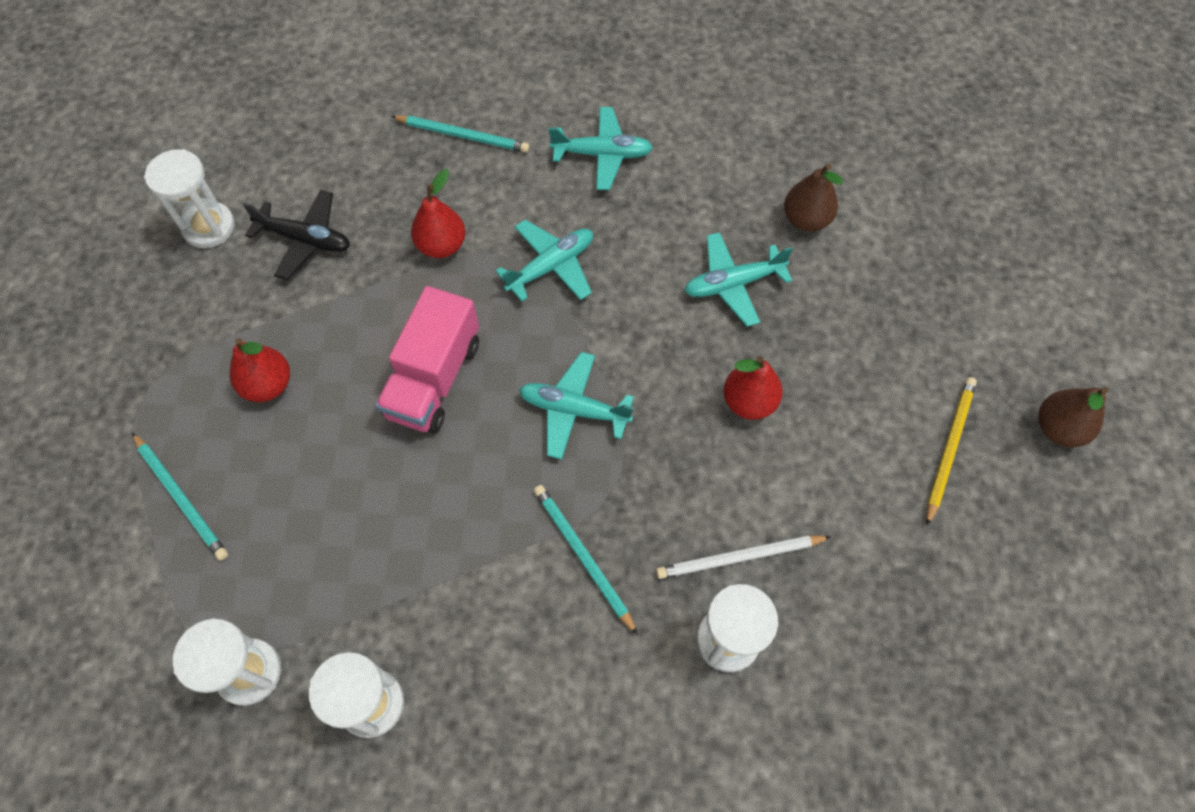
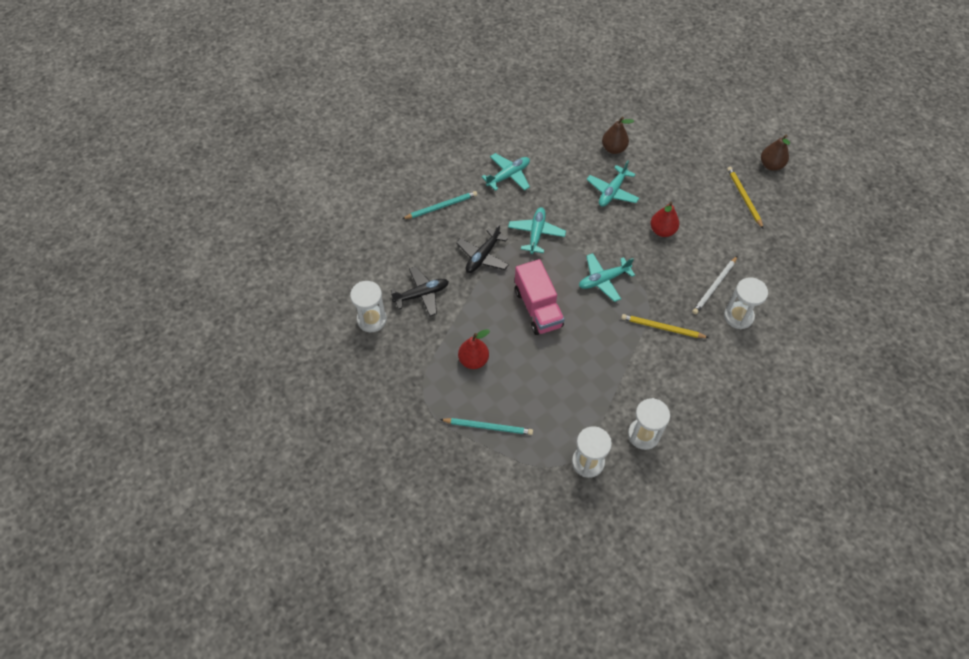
camera: 40 degrees left, 5 degrees down
(441, 245) = (483, 256): red pear -> black plane
(582, 556) = (662, 328): turquoise pencil -> yellow pencil

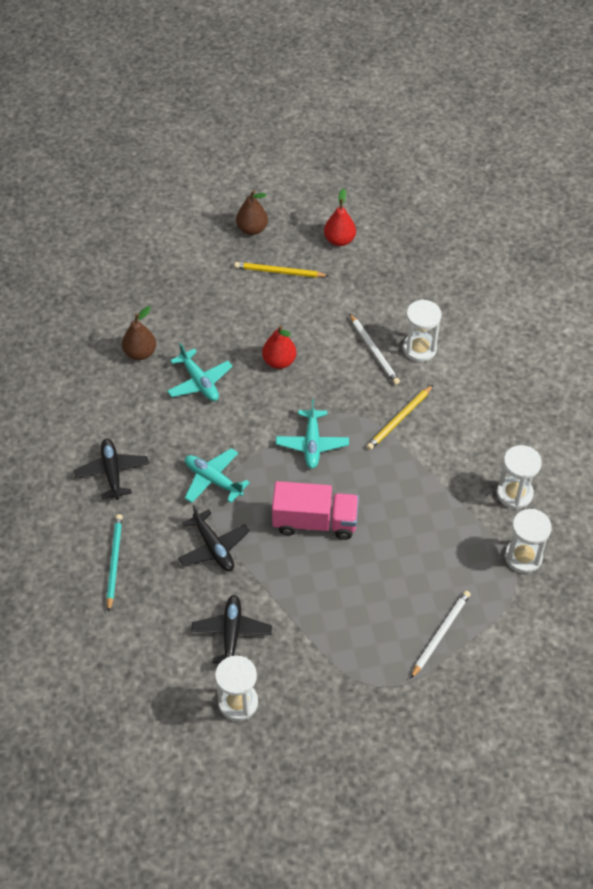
camera: 65 degrees left, 5 degrees down
(473, 360) = (349, 614): red pear -> red pear (339, 240)
(488, 427) = (440, 634): turquoise pencil -> white pencil
(508, 176) = (112, 472): turquoise plane -> black plane

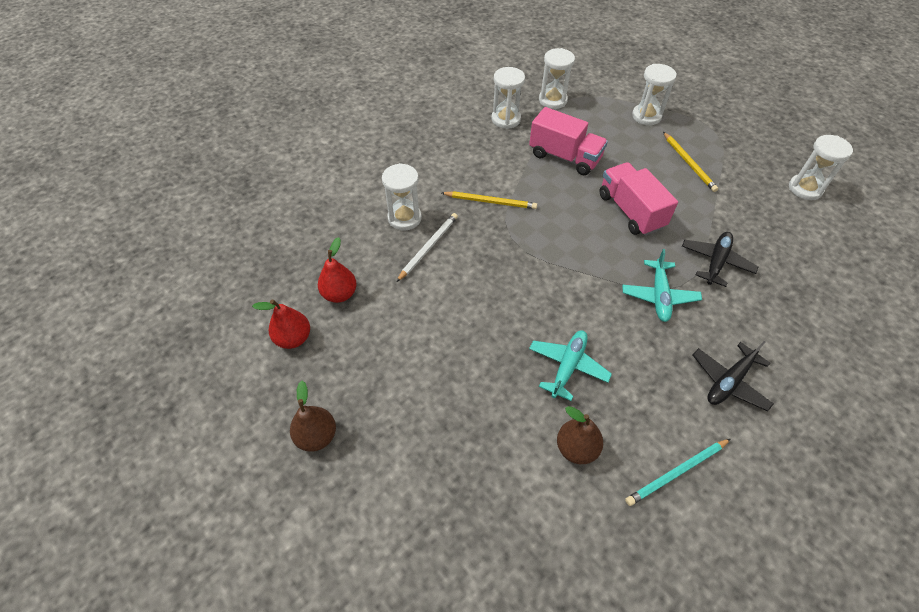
camera: 120 degrees left, 0 degrees up
(114, 562) = (801, 324): turquoise pencil -> turquoise pencil (676, 472)
(231, 634) = (766, 216): black plane -> none
(279, 272) = (372, 372): yellow pencil -> yellow pencil (689, 163)
(279, 361) = (492, 312): red pear -> red pear (340, 294)
(312, 444) = (561, 245): turquoise plane -> none
(422, 513) = (564, 157): none -> pink truck
(440, 634) = (646, 116): white pencil -> white hourglass

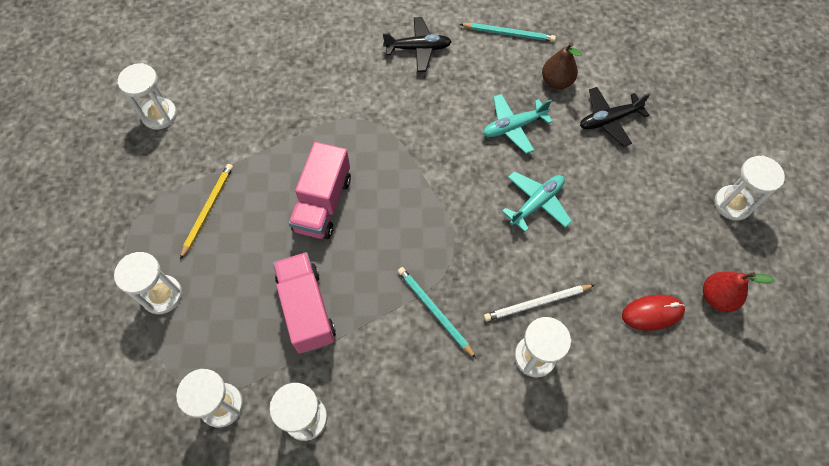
camera: 140 degrees left, 10 degrees up
(317, 436) = (732, 204): brown pear -> white hourglass
(340, 294) = (652, 313): red pear -> red mouse
(490, 202) = (434, 311): yellow pencil -> turquoise pencil
(659, 295) = (392, 124): turquoise plane -> turquoise plane (536, 203)
(716, 262) = (318, 116): black plane -> black plane (609, 120)

